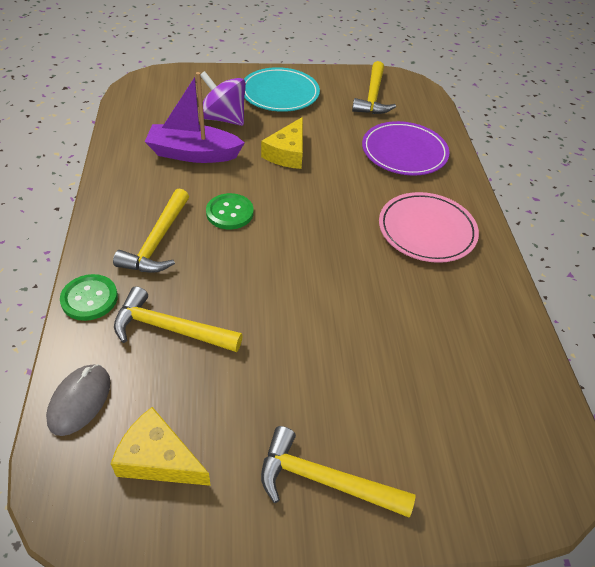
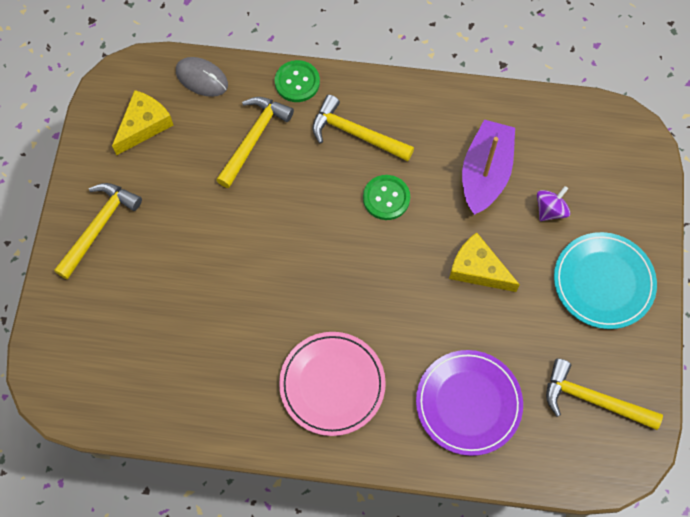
camera: 105 degrees right, 20 degrees up
(223, 118) = (550, 210): purple spinning top -> purple spinning top, size x0.59

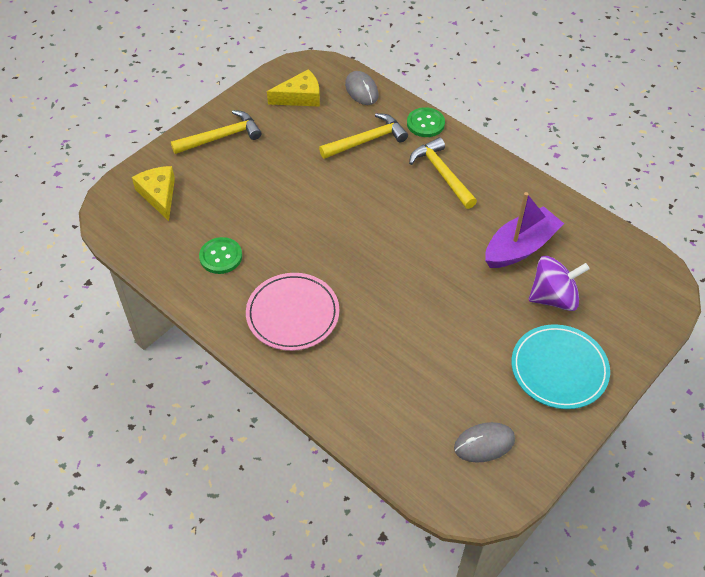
camera: 35 degrees right, 15 degrees down
(386, 198) = (431, 223): green button -> green button (221, 256)
(468, 403) = (382, 386): purple plate -> none
(478, 269) = (463, 304): yellow cheese -> yellow cheese (159, 195)
(550, 210) = (553, 297): purple spinning top -> purple spinning top, size x1.70
(592, 400) = (484, 443): yellow hammer -> grey mouse

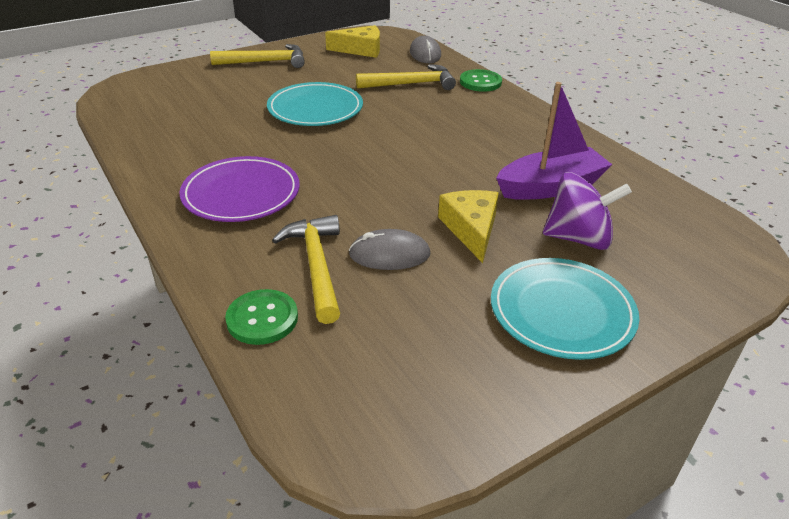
camera: 15 degrees right, 15 degrees down
(159, 195) = (174, 87): yellow cheese -> yellow cheese (471, 229)
(221, 256) = (198, 137): green button -> green button (262, 319)
(293, 314) = (241, 194): pink plate -> purple plate
(300, 195) = (315, 109): none -> turquoise plate
(442, 174) = (480, 117): yellow hammer -> yellow hammer (316, 266)
(484, 443) = (414, 374): grey mouse -> grey mouse (389, 254)

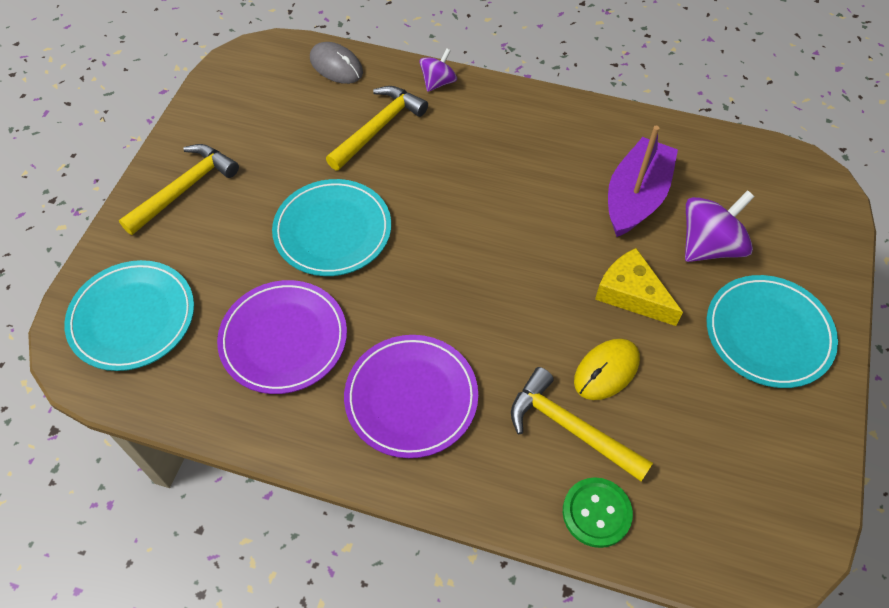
camera: 40 degrees left, 20 degrees up
(161, 91) = (132, 318): none -> turquoise plate
(216, 134) = (284, 339): none -> purple plate
(361, 50) = (262, 100): yellow cheese -> none
(389, 254) = (606, 370): grey mouse -> yellow mouse
(480, 82) = (438, 82): green button -> purple spinning top

